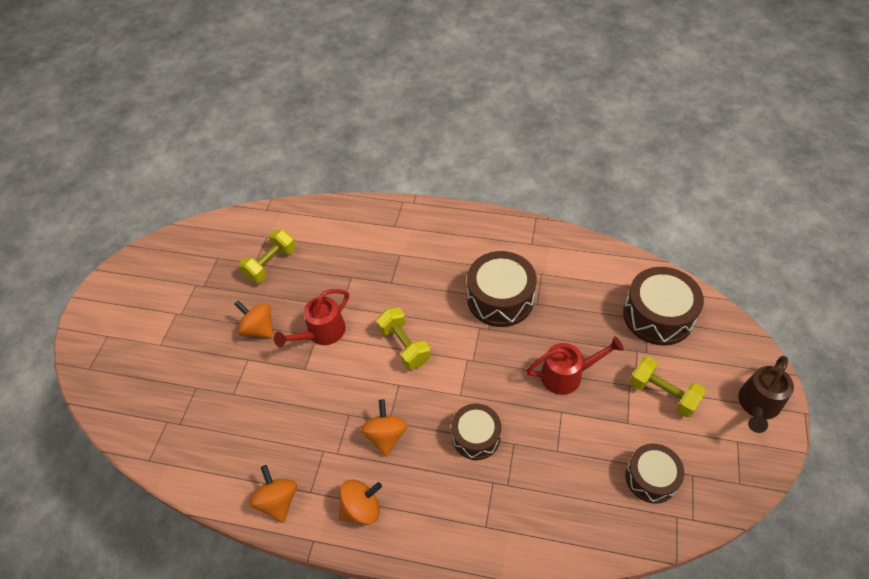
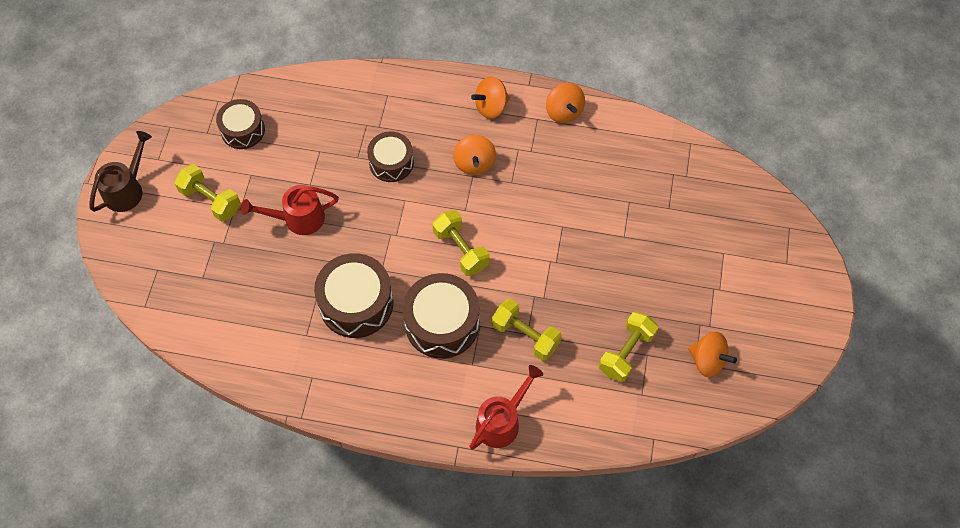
camera: 175 degrees right, 10 degrees up
(259, 329) = (620, 270): orange spinning top -> orange spinning top (707, 361)
(321, 333) = (551, 264): red watering can -> red watering can (502, 421)
(352, 275) = (525, 335): none -> yellow dumbbell
(658, 315) = (190, 281): brown drum -> brown drum (442, 323)

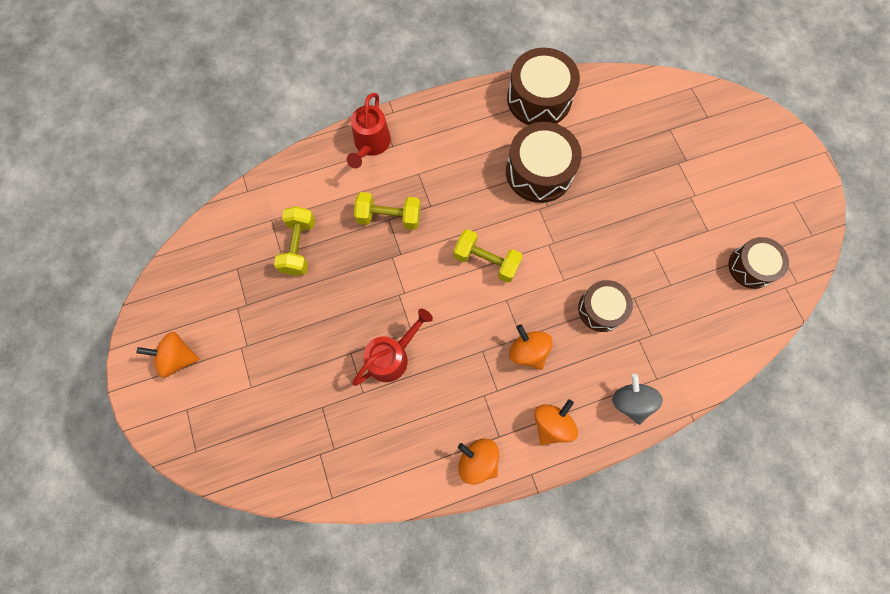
camera: 150 degrees right, 10 degrees up
(127, 189) = (791, 164): brown watering can -> none
(210, 200) = (719, 191): yellow dumbbell -> none
(297, 219) = (638, 213): red watering can -> red watering can (392, 356)
(420, 91) = (630, 401): none -> grey spinning top
(442, 323) = (461, 192): brown drum -> brown drum (539, 99)
(707, 361) = (227, 276): orange spinning top -> orange spinning top (178, 357)

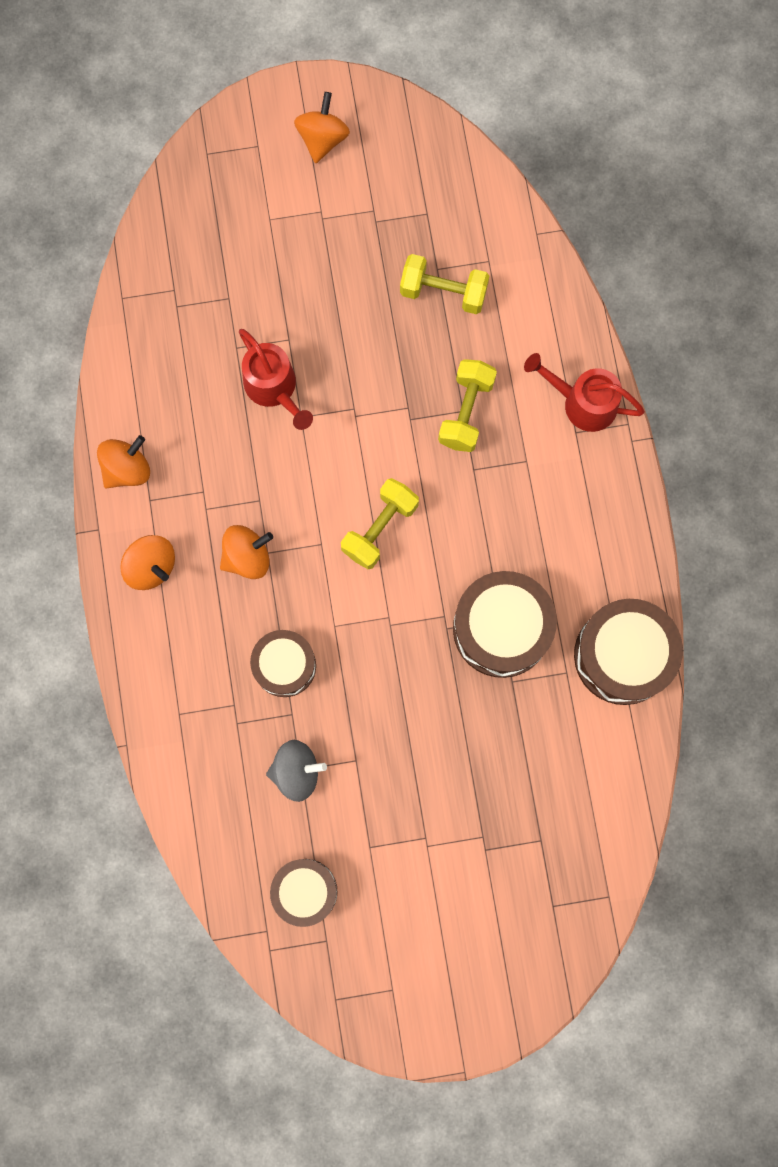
camera: 100 degrees right, 5 degrees up
(630, 401) = (158, 672): grey spinning top -> grey spinning top (296, 772)

